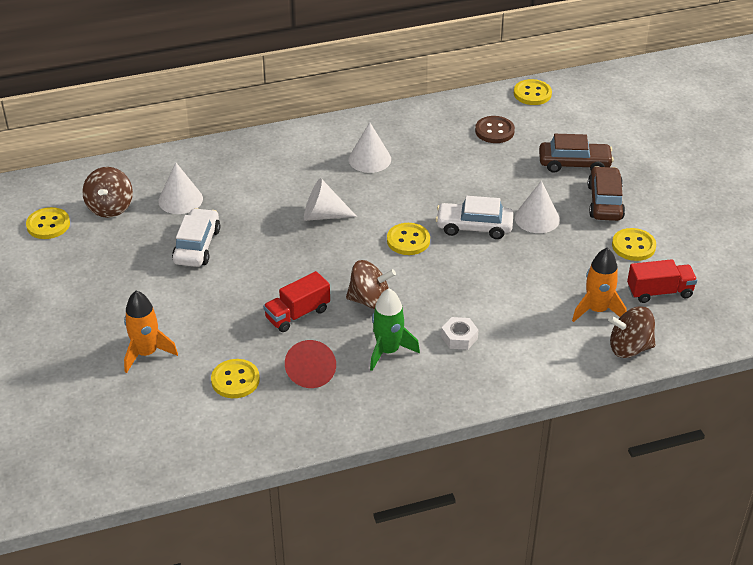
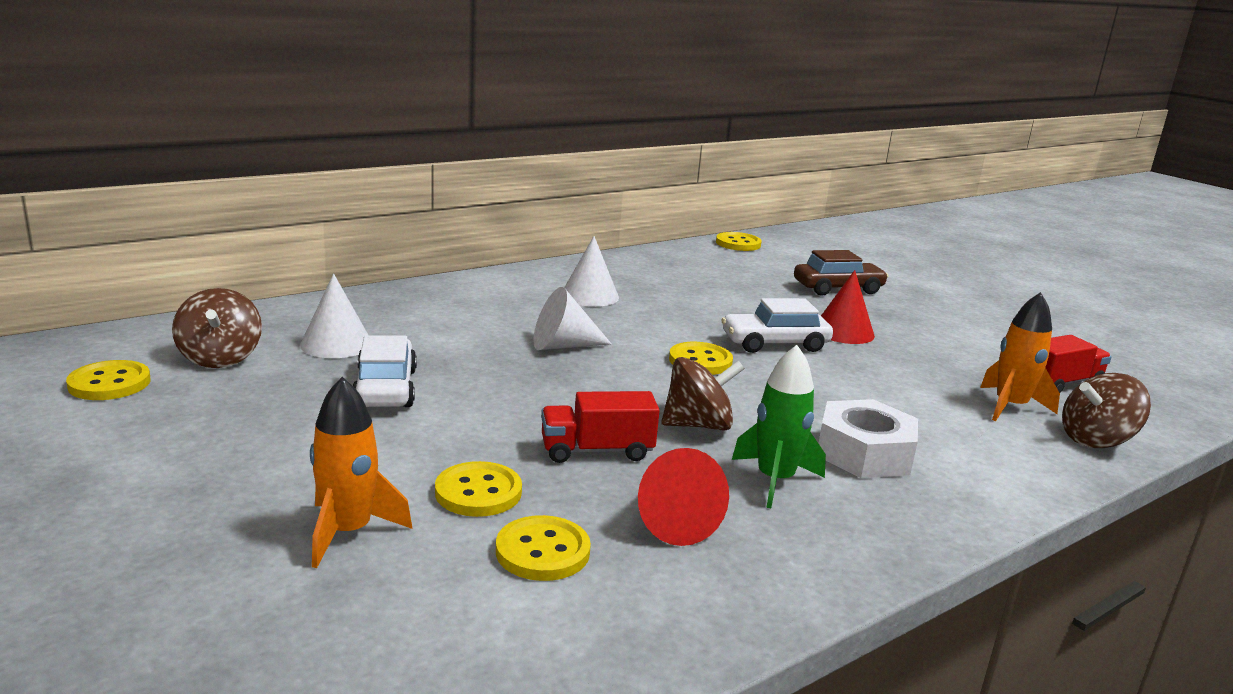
camera: 20 degrees left, 20 degrees down
(297, 314) = (597, 451): red truck -> red truck turned 45 degrees clockwise
(459, 337) = (864, 453): white nut -> white nut, size x1.76
(494, 131) = (723, 269): brown button -> none
(537, 218) = (843, 331): white cone -> red cone
(605, 202) = (905, 314): brown car -> none
(633, 246) = (980, 347): yellow button -> yellow button (478, 492)

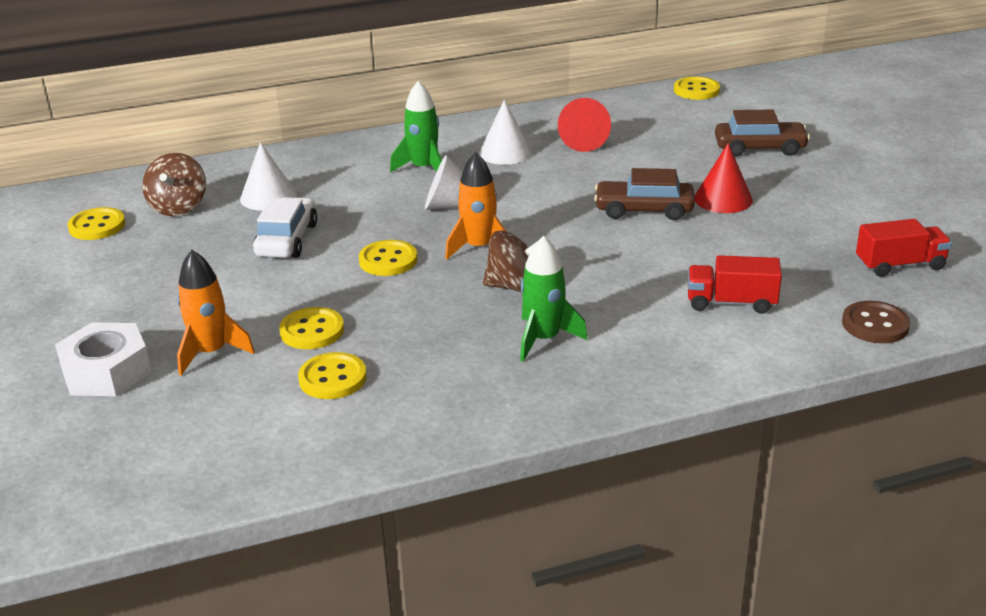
camera: 20 degrees right, 10 degrees up
(509, 312) = (424, 168): none -> green rocket
(597, 451) = (418, 304): red truck -> red truck (731, 302)
(672, 521) = (439, 365): red cone -> red cone (583, 141)
(700, 361) = (560, 225): yellow button -> yellow button (388, 260)
(775, 344) = (644, 210): white car -> brown car
(864, 453) = (639, 321): white nut -> white nut (106, 371)
(1010, 407) = (821, 286): orange rocket -> orange rocket (479, 247)
(1096, 440) = (875, 325): brown spinning top -> brown button

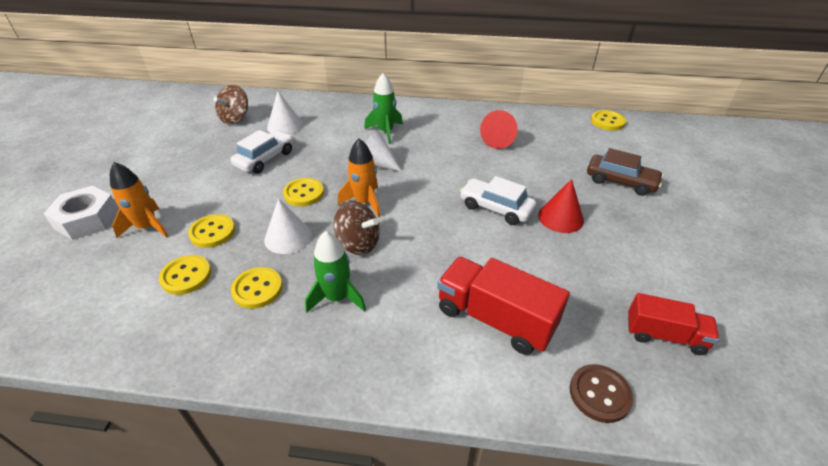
camera: 25 degrees right, 10 degrees up
(97, 226) = (187, 118): yellow button -> yellow button (257, 289)
(505, 152) = (443, 134): white cone -> white cone (288, 237)
(644, 210) = (496, 208): brown car -> white car
(731, 302) = (495, 318): red truck -> red truck, size x1.57

